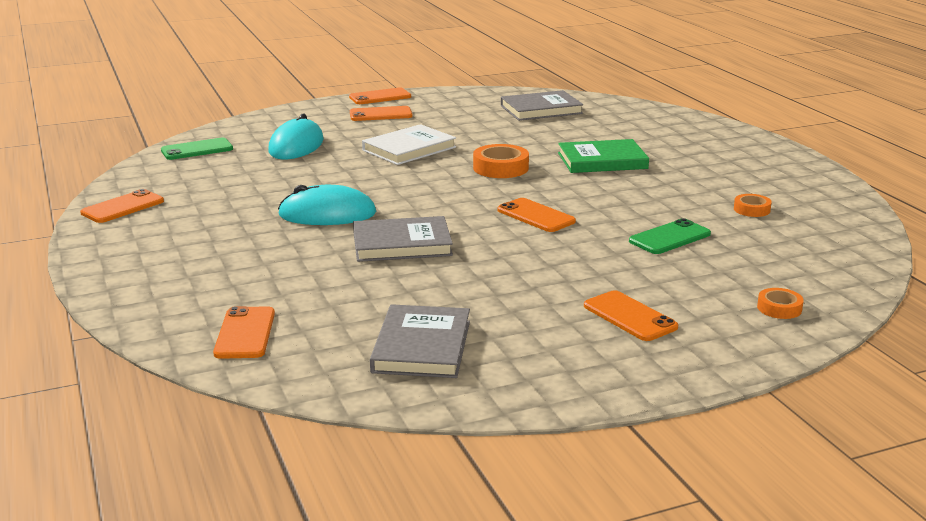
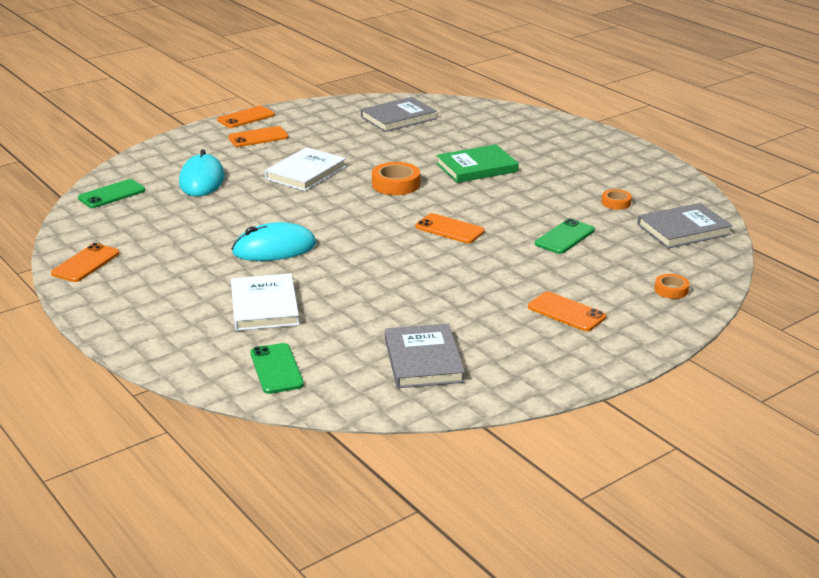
camera: 15 degrees left, 5 degrees up
(245, 333) = (276, 369): orange phone -> green phone
(277, 268) = (264, 306): none -> white book
(402, 244) = (355, 270): grey book -> grey book (683, 229)

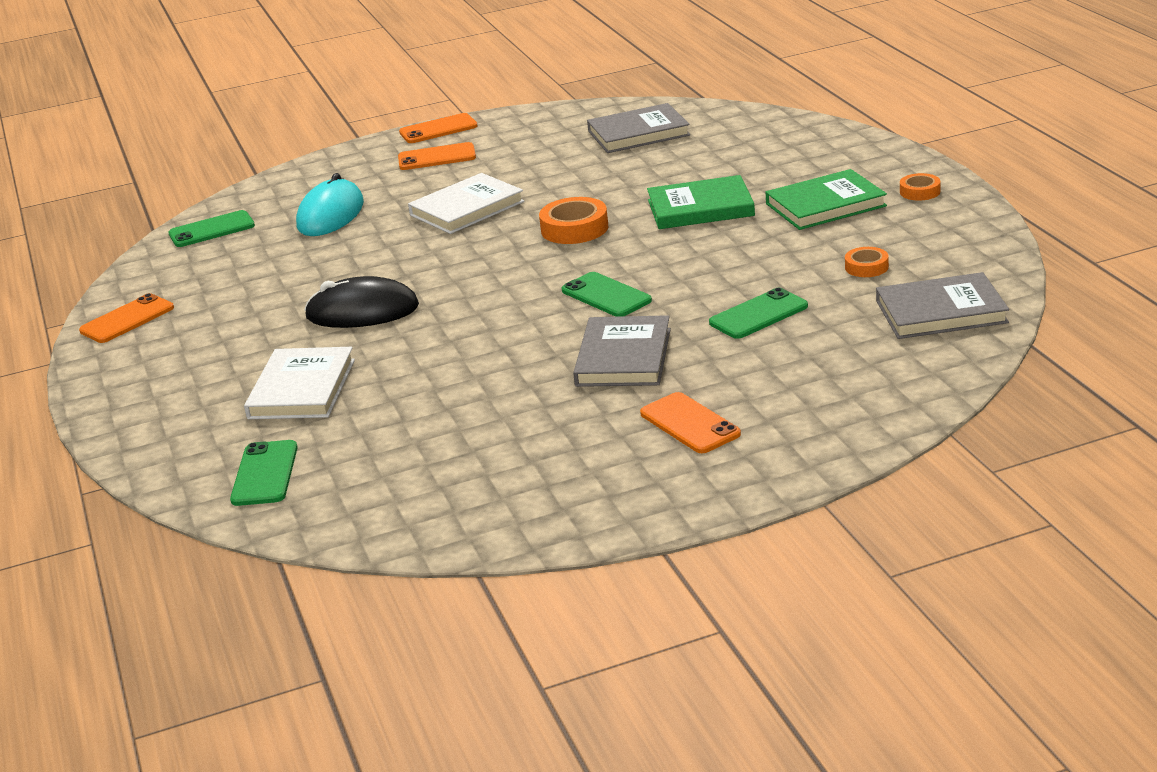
camera: 20 degrees right, 0 degrees up
(274, 248) = (362, 311): turquoise mouse -> black mouse
(423, 360) = (454, 477): grey book -> grey book (623, 357)
(449, 229) = (606, 296): orange phone -> green phone
(561, 163) = (825, 205): none -> green book
(671, 290) = (862, 401): orange tape -> orange tape (920, 192)

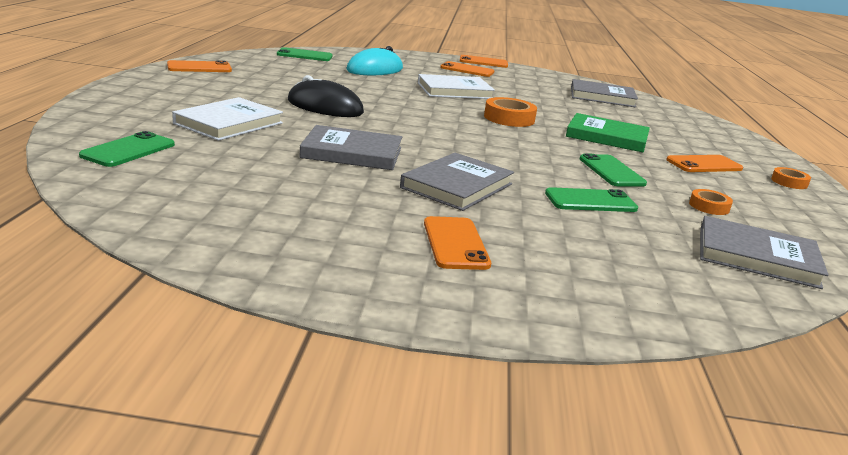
camera: 20 degrees right, 5 degrees down
(478, 365) = (352, 153): none -> grey book
(606, 296) = (488, 152): green phone -> green phone (611, 171)
(825, 205) = (704, 164): green book -> orange phone

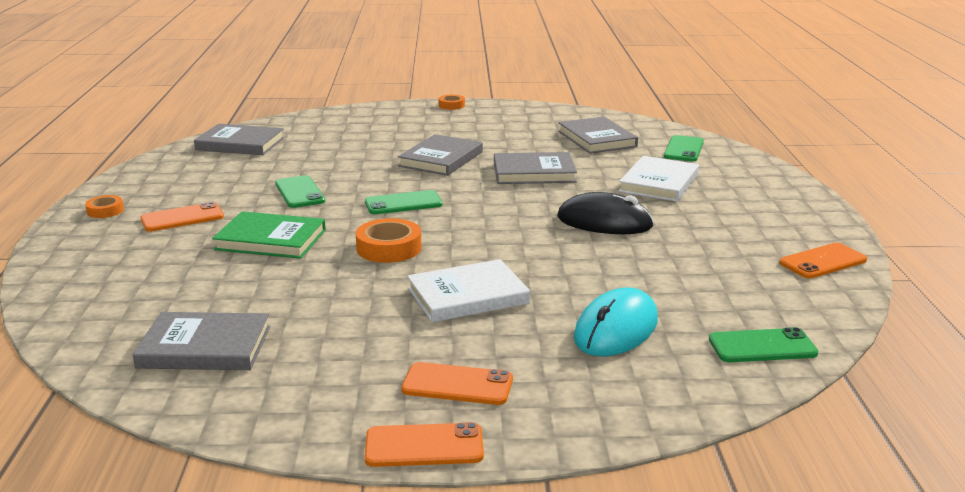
camera: 175 degrees right, 0 degrees up
(221, 182) = (597, 139): none -> grey book
(455, 243) = (437, 128): orange phone -> none
(590, 201) = (337, 163): green phone -> green phone (403, 203)
(709, 206) = (234, 172): orange tape -> orange tape (451, 105)

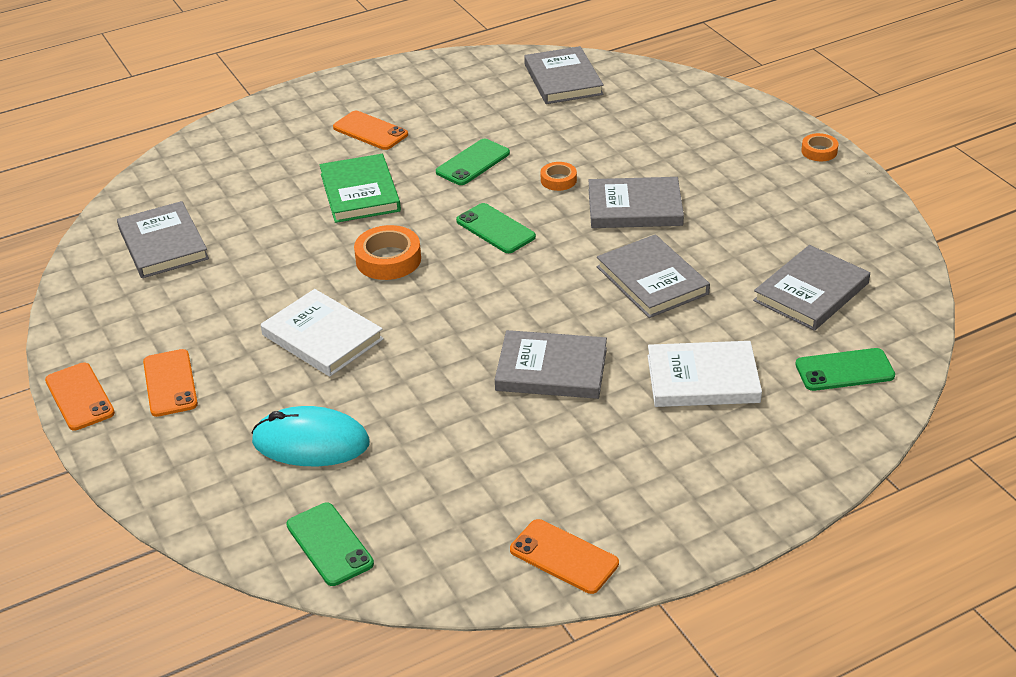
camera: 65 degrees right, 15 degrees up
(105, 211) = (356, 90): orange tape -> orange tape (558, 180)
(604, 222) = (551, 369): black mouse -> grey book

